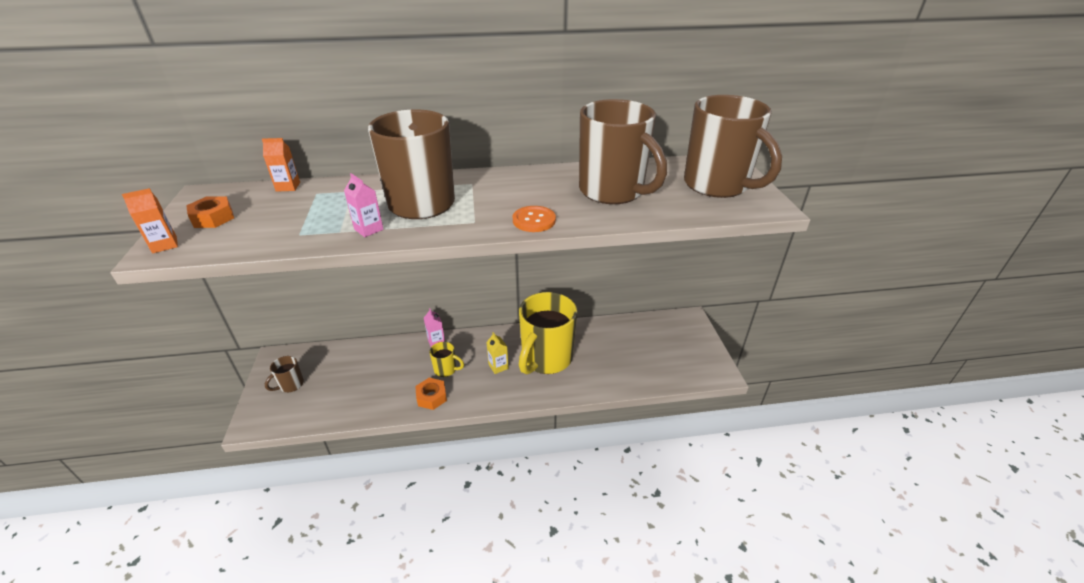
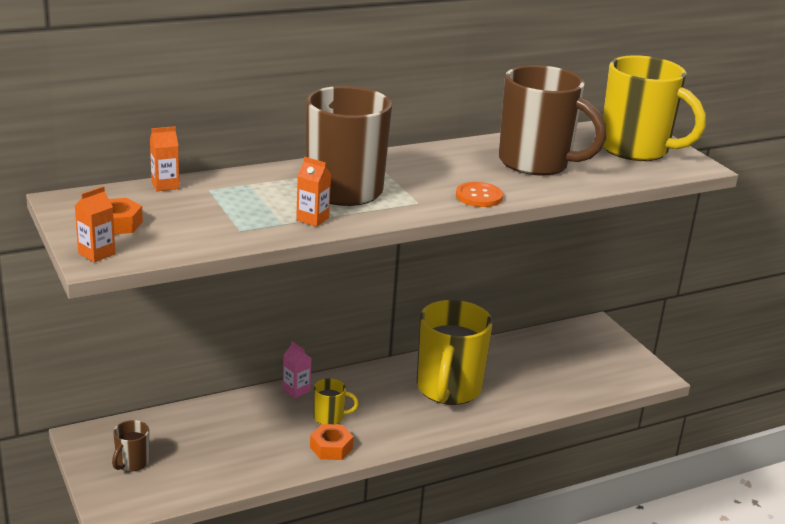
camera: 20 degrees left, 10 degrees down
(368, 229) = (312, 219): pink carton -> orange carton
(498, 366) = (394, 405): yellow carton -> none
(717, 185) = (636, 150): brown mug -> yellow mug

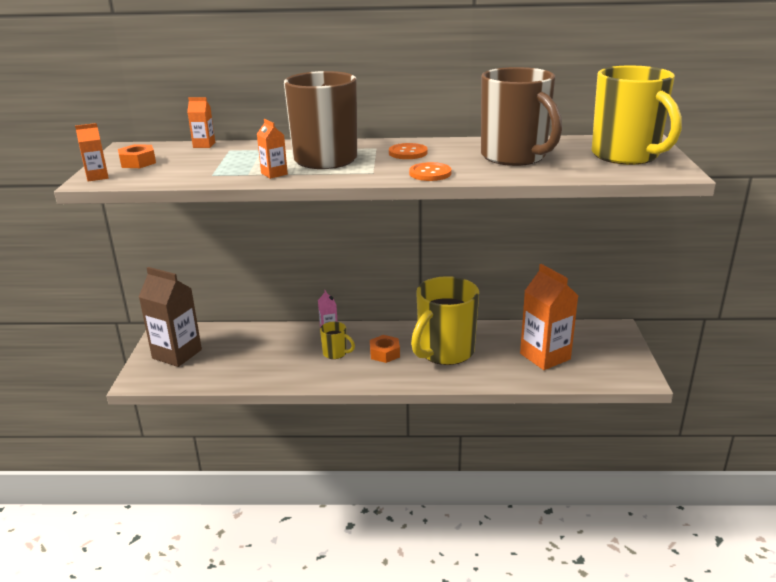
camera: 30 degrees right, 0 degrees up
(132, 463) = (177, 354): brown mug -> brown carton
(331, 448) = (317, 374): orange nut -> orange nut (384, 353)
(422, 170) = (408, 153): none -> orange button
(551, 372) = (545, 356): none -> orange carton

